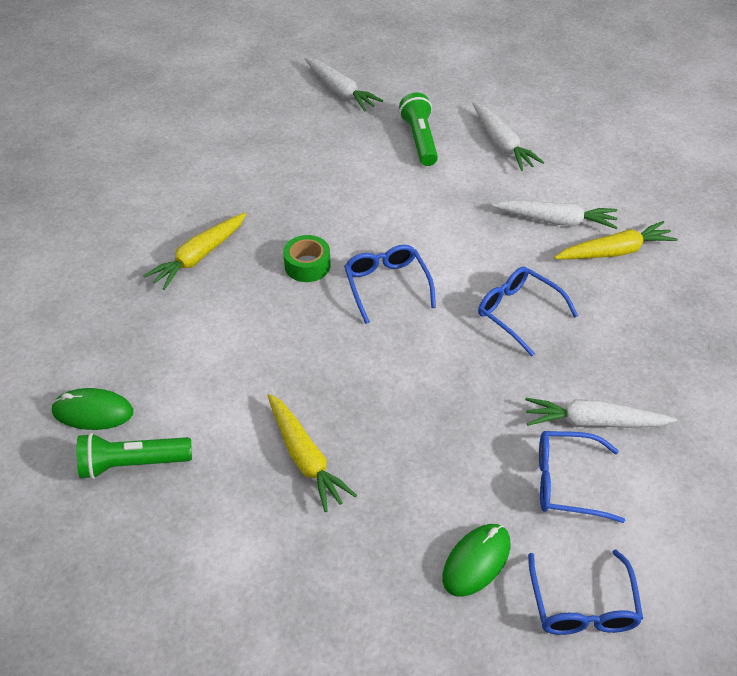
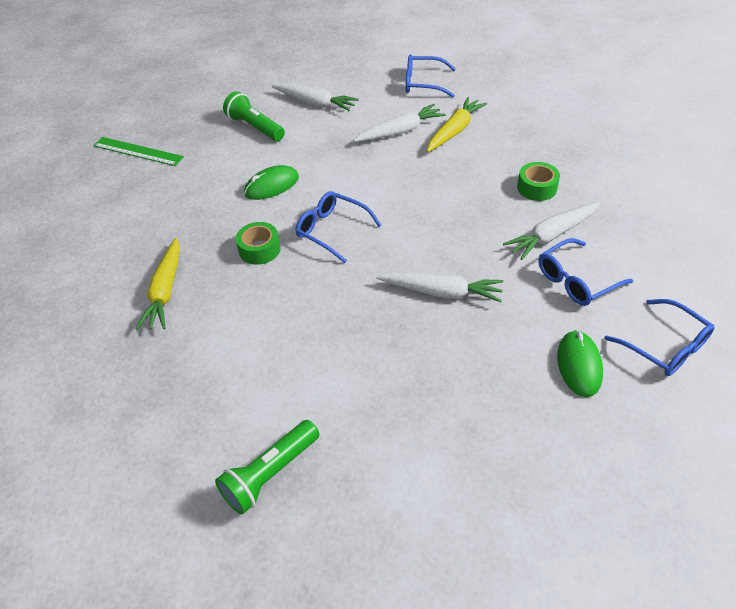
camera: 35 degrees left, 0 degrees up
(93, 412) = (194, 458): green mouse -> green mouse (272, 186)
(296, 109) = (138, 151): none -> green ruler
(305, 458) = (398, 378): yellow carrot -> none
(340, 91) = (161, 124): white carrot -> white carrot (441, 292)
(518, 313) = (437, 198): blue glasses -> blue glasses (423, 83)
(635, 364) = (537, 188): none -> green tape

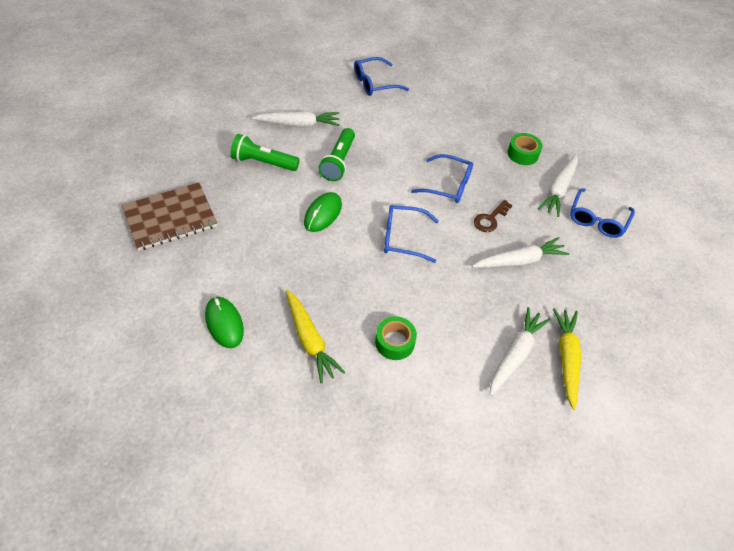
camera: 35 degrees left, 5 degrees up
(138, 151) = (170, 218): green ruler -> brown notebook
(259, 249) = (359, 274): green tape -> green tape (395, 342)
(270, 474) = (510, 449): green flashlight -> green flashlight (338, 162)
(400, 131) = (389, 133): white carrot -> white carrot (515, 354)
(443, 241) = (490, 219): none -> brown key
(455, 131) = (431, 121): yellow carrot -> yellow carrot (566, 358)
(579, 365) = (640, 282): green mouse -> green mouse (224, 323)
(665, 346) = (678, 249): blue glasses -> blue glasses (448, 185)

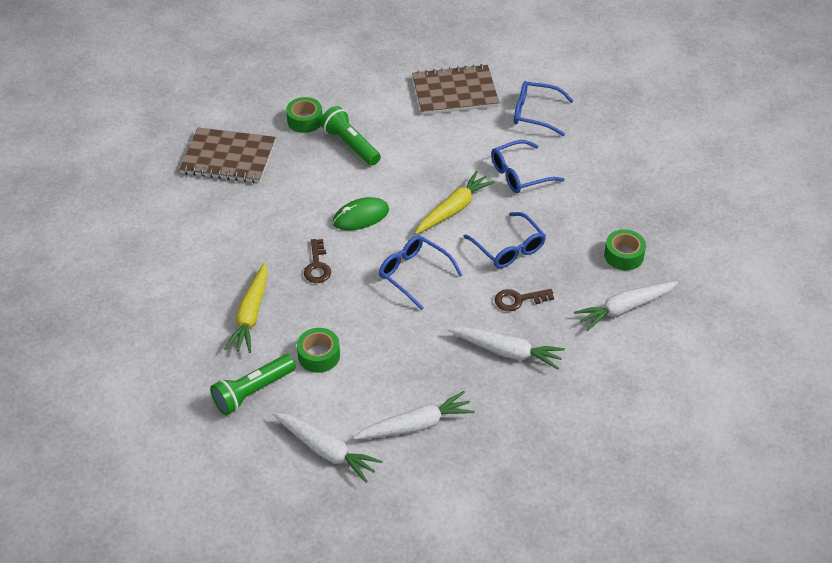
camera: 40 degrees right, 5 degrees down
(209, 159) = (305, 120): none -> green tape
(224, 323) = (196, 265): green mouse -> none
(298, 125) = (416, 123): white carrot -> white carrot (326, 450)
(305, 91) = (455, 92): none -> brown notebook
(325, 270) = (317, 266): none -> brown key
(338, 162) = (421, 176): green flashlight -> green flashlight (253, 391)
(566, 358) = (460, 456): yellow carrot -> yellow carrot (453, 209)
(597, 220) = (635, 357): blue glasses -> blue glasses (519, 174)

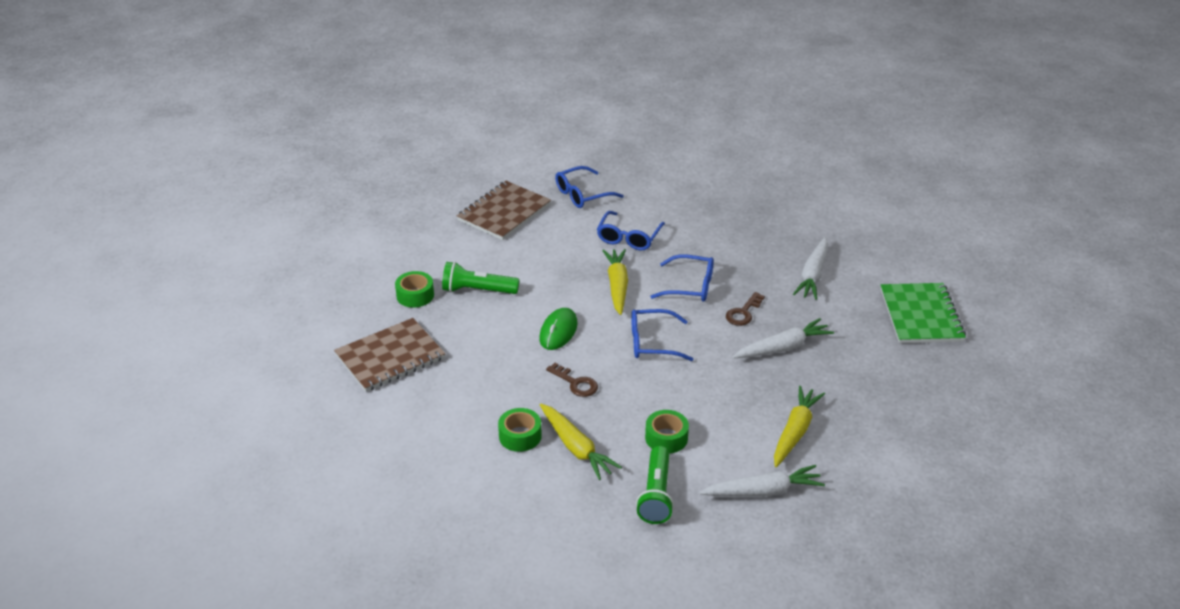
camera: 45 degrees left, 10 degrees down
(416, 425) = (795, 432): white carrot -> yellow carrot
(623, 255) = (766, 245): green tape -> green tape (520, 436)
(667, 411) = (921, 315): none -> green notebook

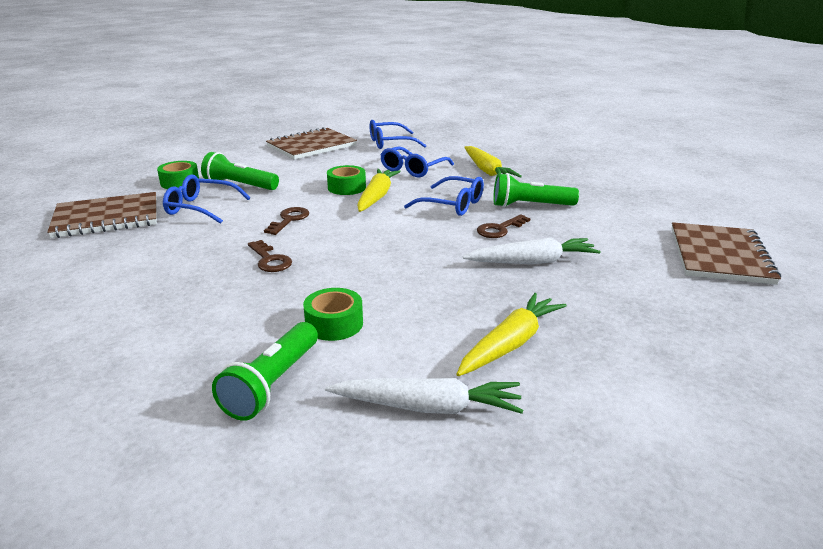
camera: 15 degrees right, 10 degrees down
(520, 436) = (163, 296): green tape -> green tape (346, 187)
(558, 331) = (289, 220): green mouse -> brown key
(576, 448) = (215, 316): yellow carrot -> yellow carrot (487, 171)
(652, 343) = (381, 239): blue glasses -> blue glasses (200, 208)
(758, 276) = (530, 206): none -> green flashlight
(813, 275) = (593, 211): white carrot -> none
(921, 315) = (719, 255): green notebook -> brown notebook

